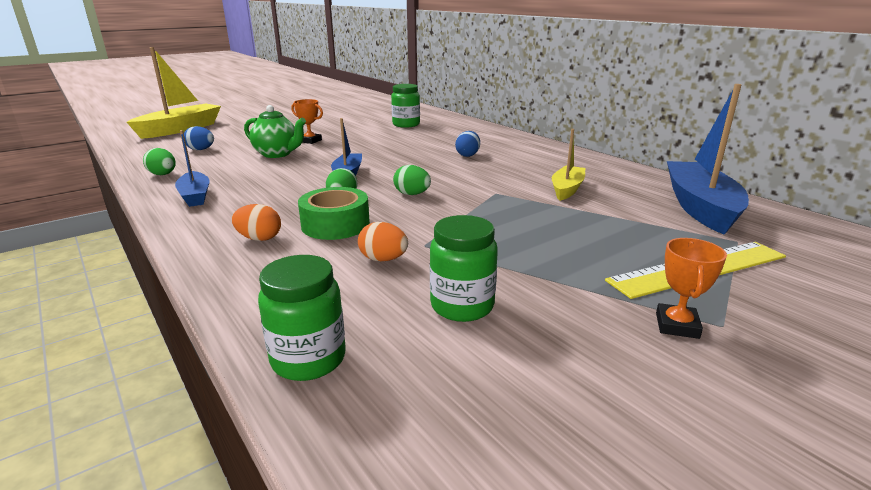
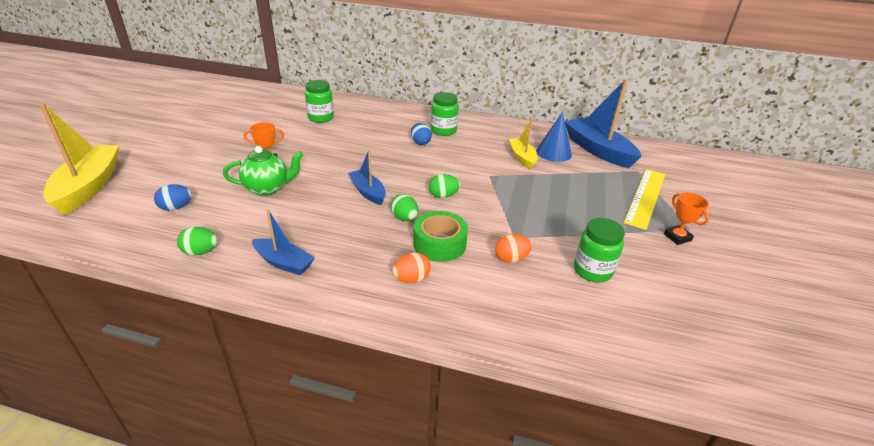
camera: 40 degrees left, 10 degrees up
(308, 359) = (580, 342): green jar -> green jar (443, 131)
(621, 195) = (553, 153): none -> blue cone

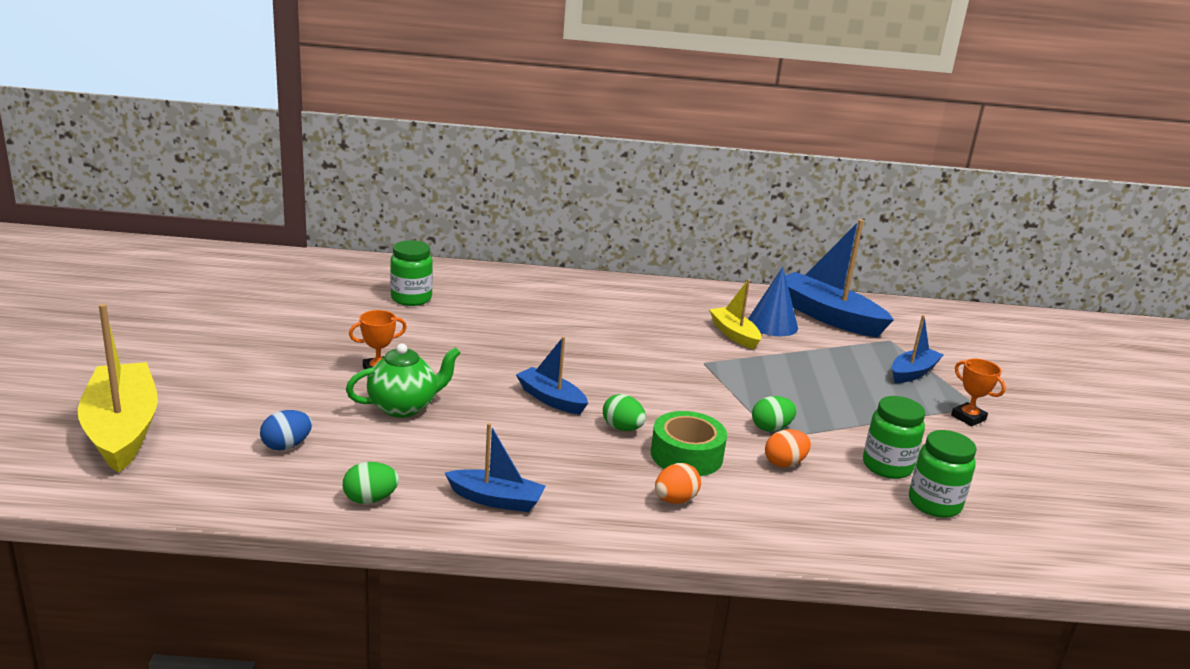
camera: 15 degrees left, 10 degrees down
(420, 142) = (583, 324): blue egg -> none
(443, 131) = (606, 305): green jar -> green jar (934, 504)
(443, 196) = (656, 394): green egg -> green egg (771, 428)
(645, 197) = (912, 373): yellow ruler -> blue boat

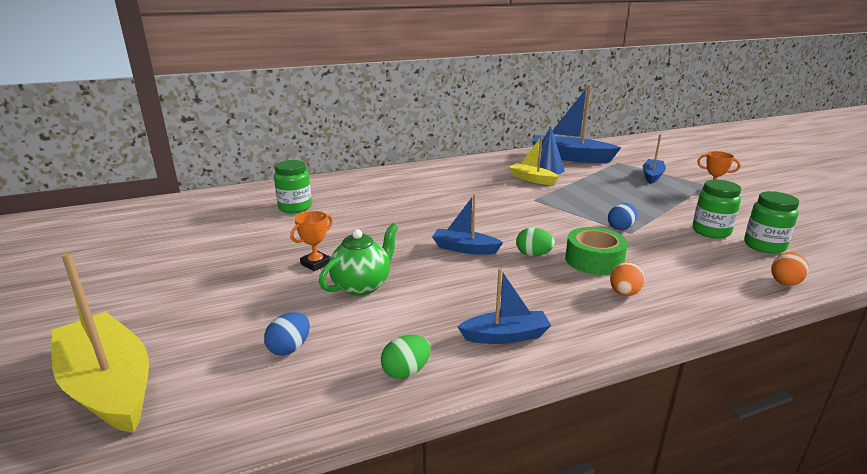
camera: 20 degrees left, 0 degrees up
(771, 428) = (621, 228): green egg -> blue egg
(784, 463) = (656, 247): orange egg -> orange egg (785, 281)

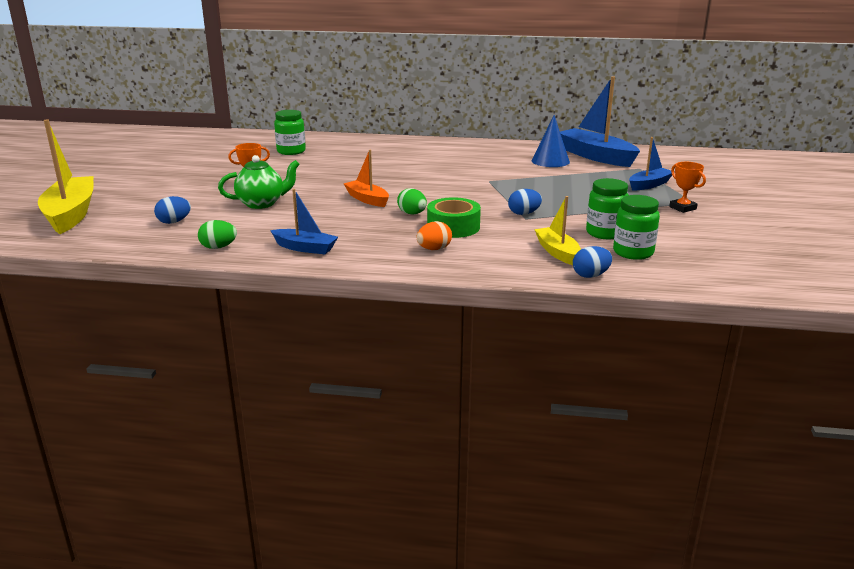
camera: 30 degrees right, 0 degrees up
(465, 249) = (367, 199): blue boat -> orange boat
(532, 179) = (518, 166): yellow boat -> yellow boat (557, 252)
(785, 281) = (590, 275): orange egg -> blue egg

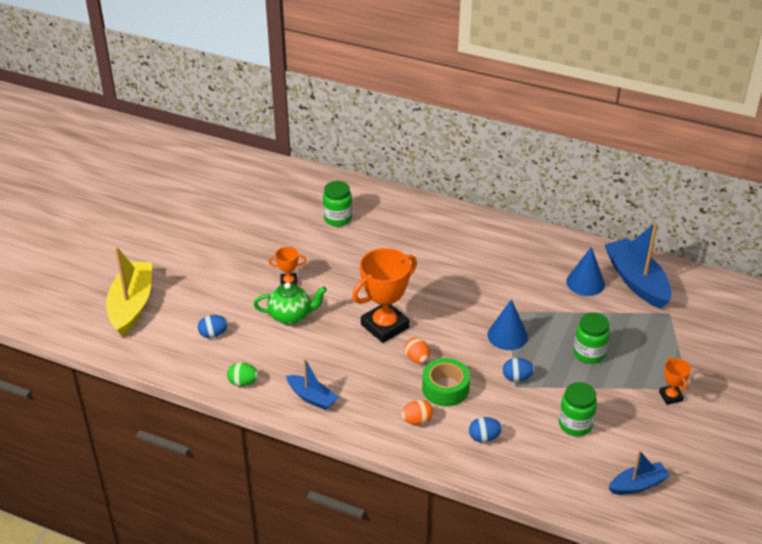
camera: 15 degrees right, 15 degrees up
(367, 199) = (385, 326): orange boat -> orange trophy
(412, 213) = (417, 359): green egg -> orange egg
(497, 192) = (507, 335): none -> blue cone
(557, 252) = (519, 446): yellow boat -> none
(590, 275) = (531, 486): blue egg -> blue egg (484, 437)
(633, 252) = (585, 460): green jar -> green jar (589, 353)
(649, 185) = (661, 348): blue boat -> blue boat (637, 485)

